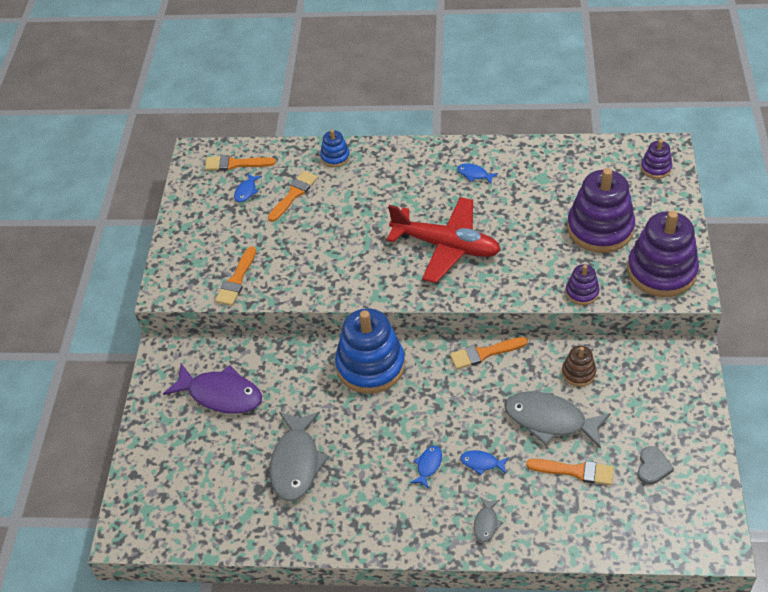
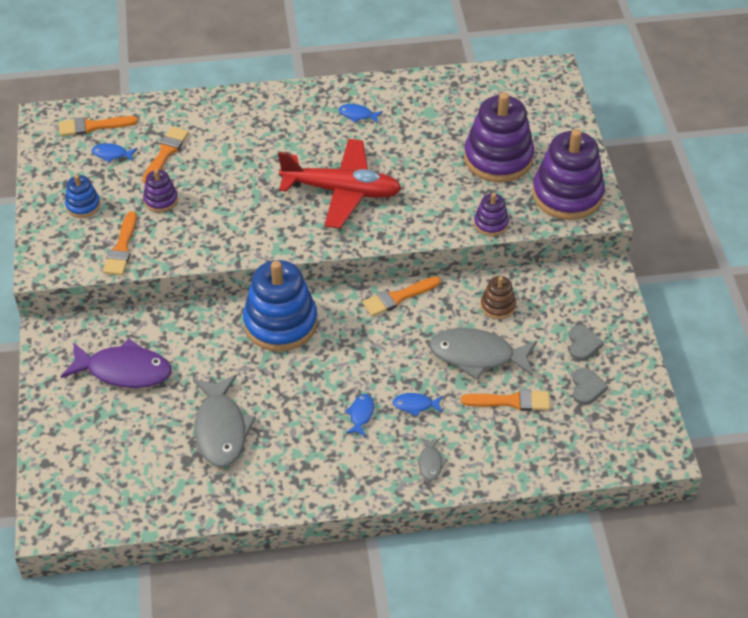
camera: 15 degrees left, 0 degrees up
(246, 191) = (112, 154): blue fish -> blue fish turned 90 degrees clockwise
(335, 157) = (203, 109): blue stacking toy -> blue stacking toy (83, 205)
(656, 168) = (544, 92): purple stacking toy -> purple stacking toy (161, 200)
(656, 422) = (583, 344): none -> grey heart

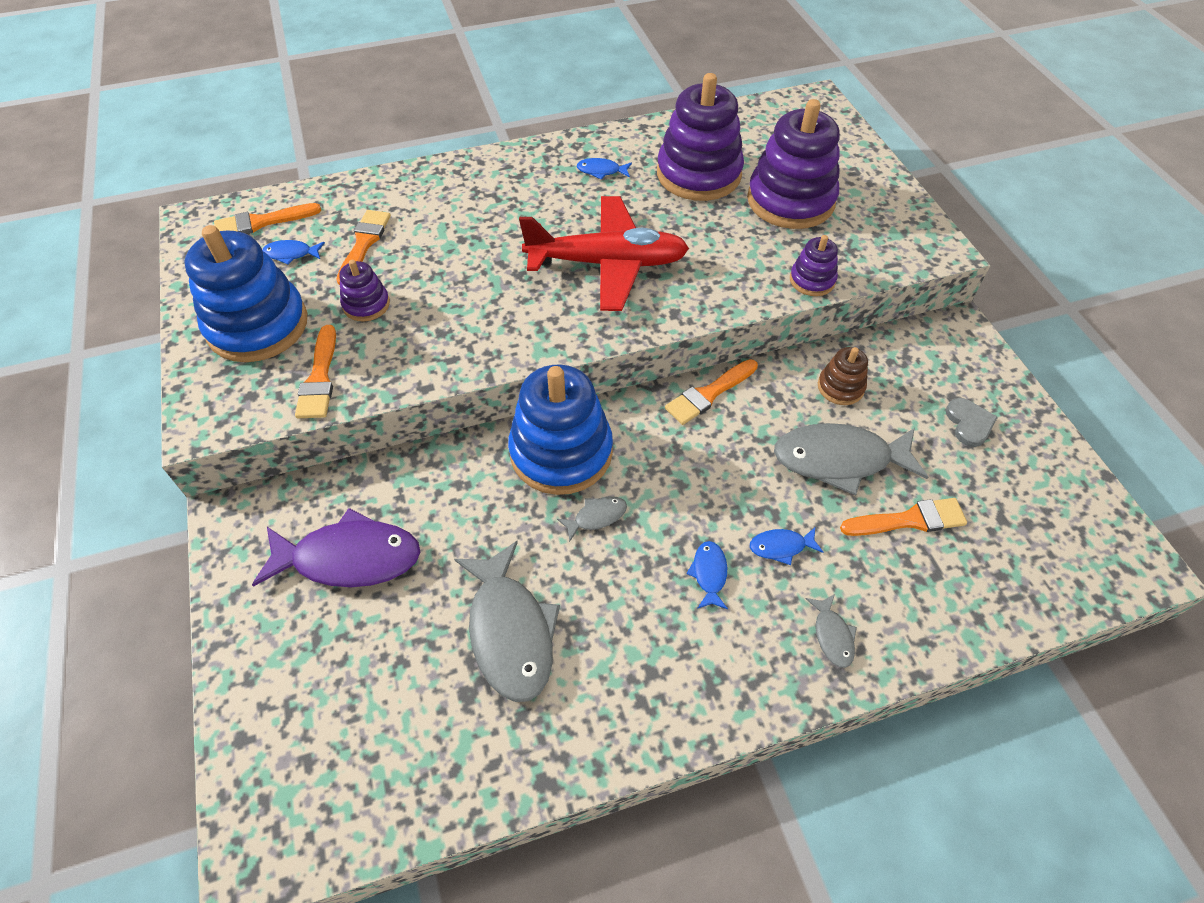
camera: 10 degrees left, 5 degrees up
(83, 205) = (257, 325): blue stacking toy -> blue stacking toy, size x2.08
(294, 369) = (596, 517): none -> grey fish
(567, 194) = (892, 233): purple stacking toy -> purple stacking toy (698, 174)
(587, 388) = (1000, 484): grey heart -> none

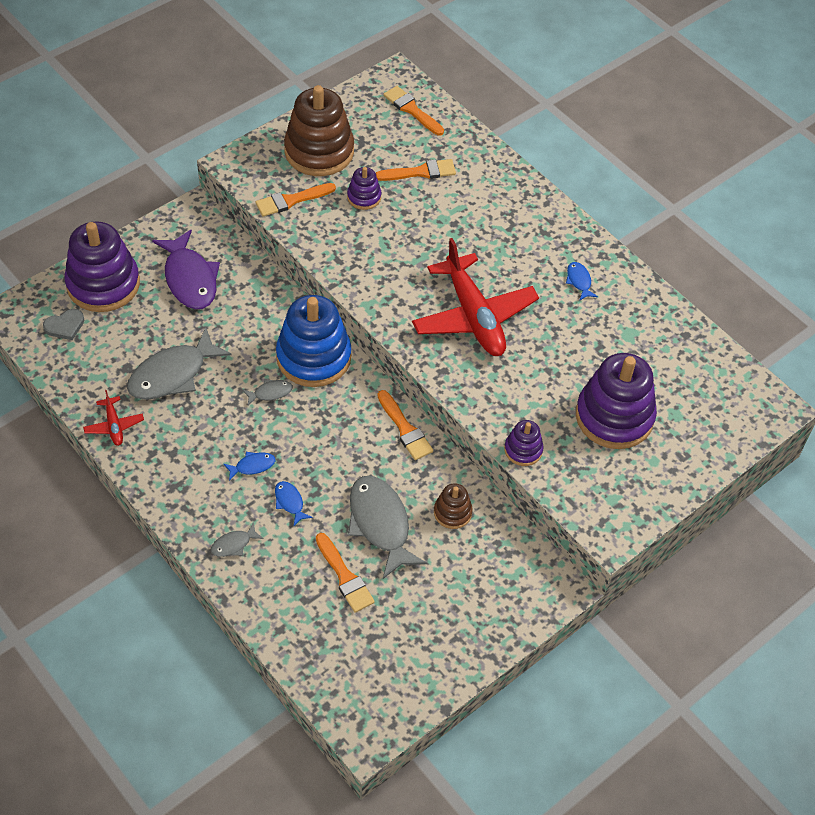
camera: 65 degrees right, 0 degrees up
(257, 325) = (319, 151): blue stacking toy -> brown stacking toy
(291, 254) = (390, 139): blue fish -> none
(569, 745) = (114, 425): none -> red plane
(596, 517) = (270, 393): grey fish -> grey fish turned 60 degrees counterclockwise
(698, 174) = (612, 346): purple stacking toy -> purple stacking toy (103, 284)
(708, 394) = (405, 429): orange brush -> orange brush turned 150 degrees counterclockwise
(969, 423) = (455, 606): grey heart -> grey heart (65, 326)

